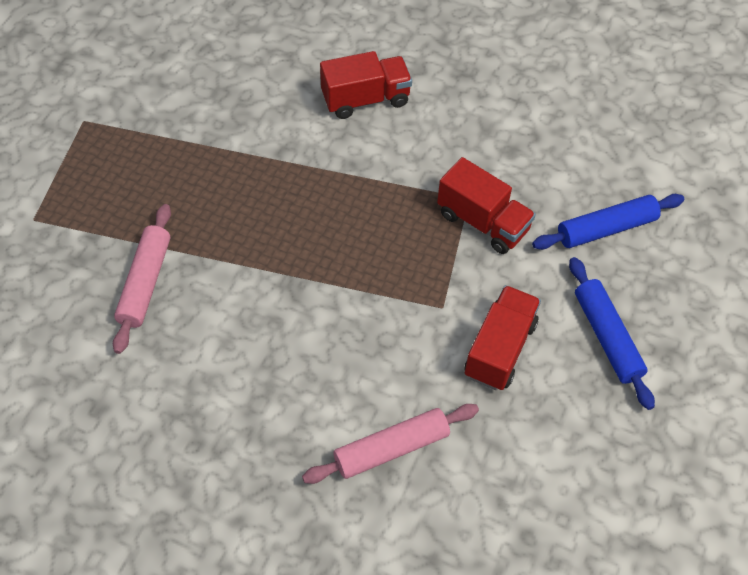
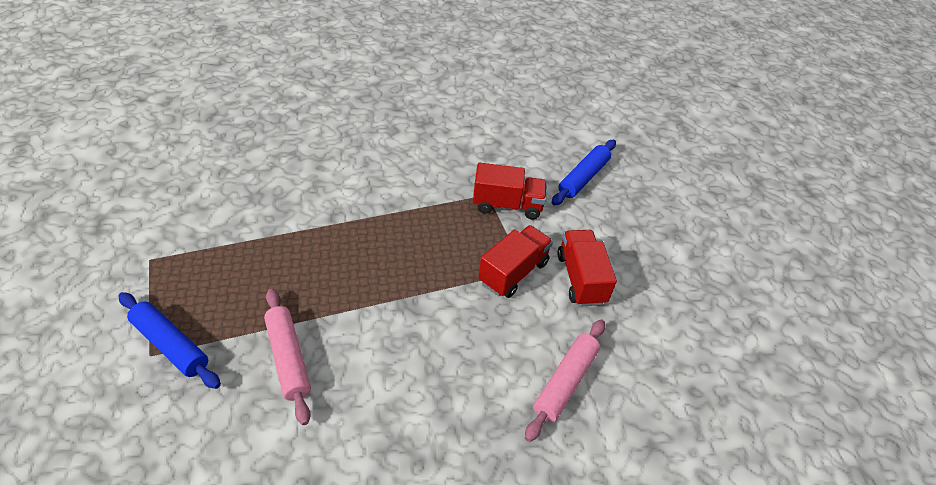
camera: 35 degrees left, 10 degrees down
(365, 99) = (371, 161): red truck -> red truck (513, 272)
(606, 337) = (636, 240): blue rolling pin -> blue rolling pin (170, 345)

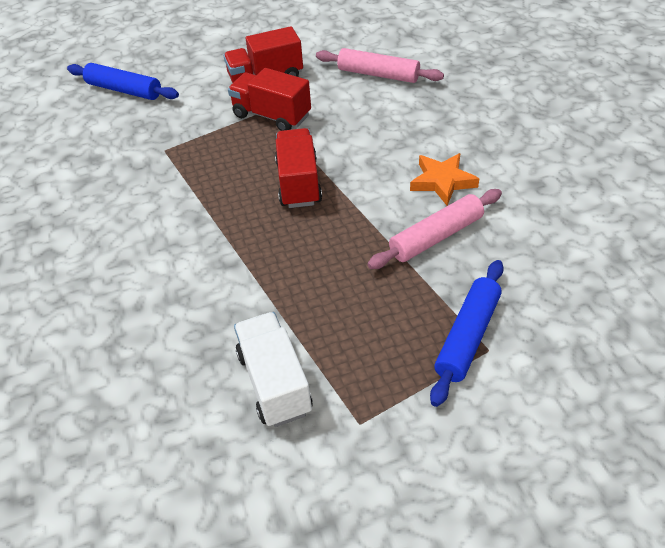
camera: 95 degrees left, 0 degrees up
(211, 223) = (274, 382): none -> white truck
(358, 388) = (442, 181): none -> orange star
(507, 205) = (178, 133): red truck -> red truck (298, 183)

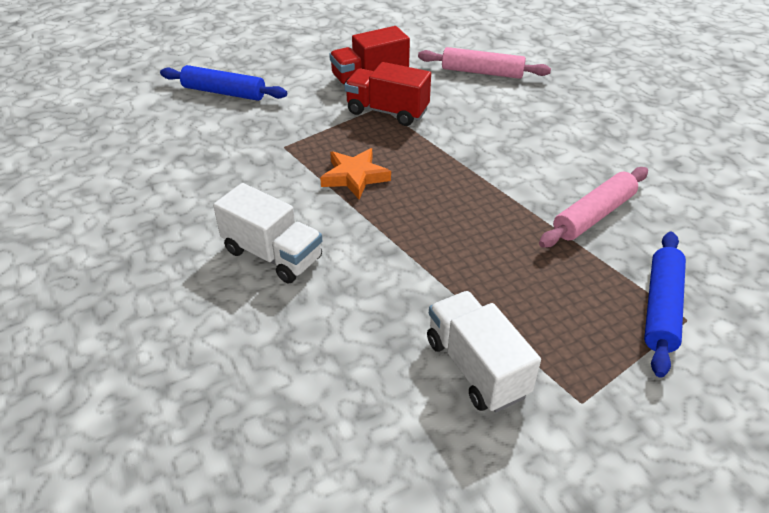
camera: 10 degrees left, 5 degrees down
(125, 260) = (273, 255): none -> white truck
(298, 183) = (436, 172): red truck -> none
(442, 181) = (580, 165): orange star -> orange star (354, 177)

